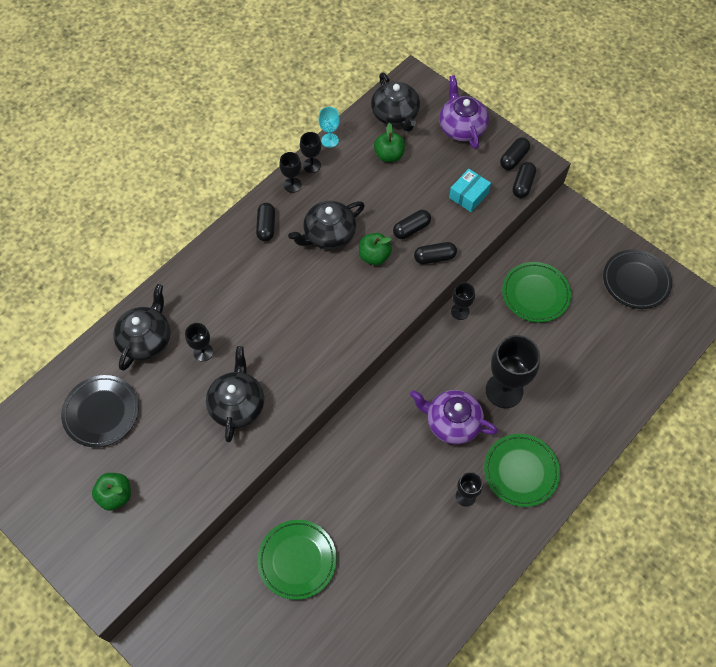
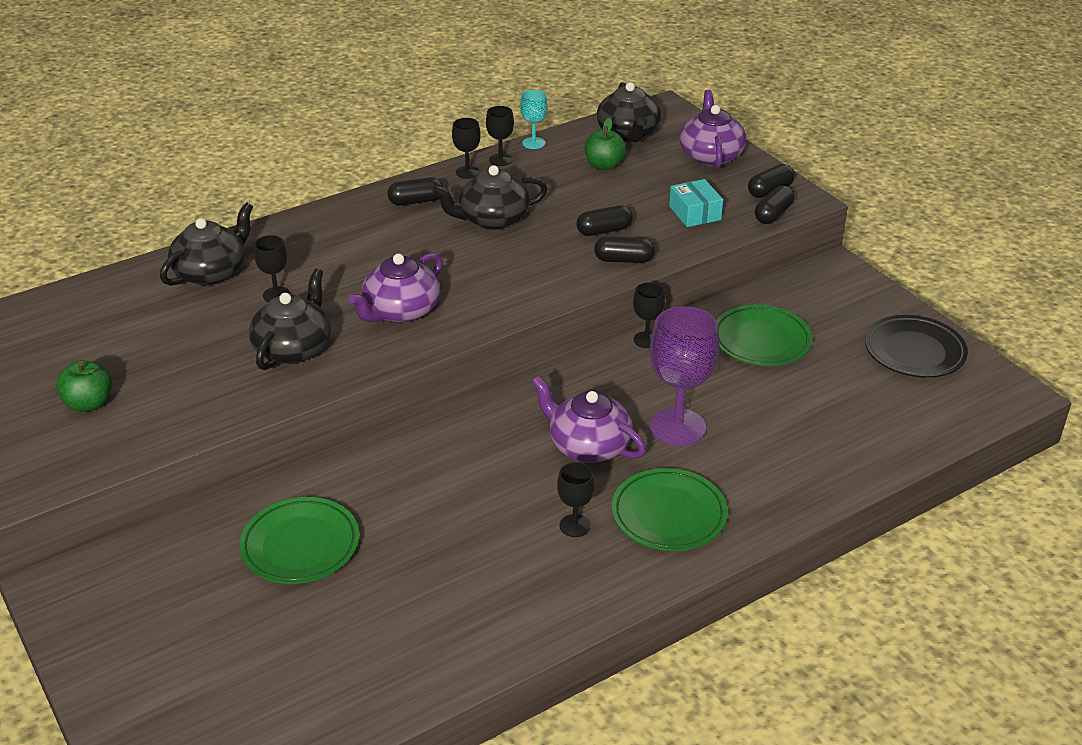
camera: 15 degrees right, 25 degrees down
(101, 412) = (117, 326): black plate -> none
(266, 226) = (416, 201): black capsule -> black capsule turned 60 degrees clockwise
(298, 348) = (400, 311): none -> purple teapot
(374, 256) = (543, 247): green apple -> none
(468, 195) = (695, 213): turquoise box -> turquoise box turned 75 degrees counterclockwise
(504, 390) = (677, 427): black goblet -> purple goblet

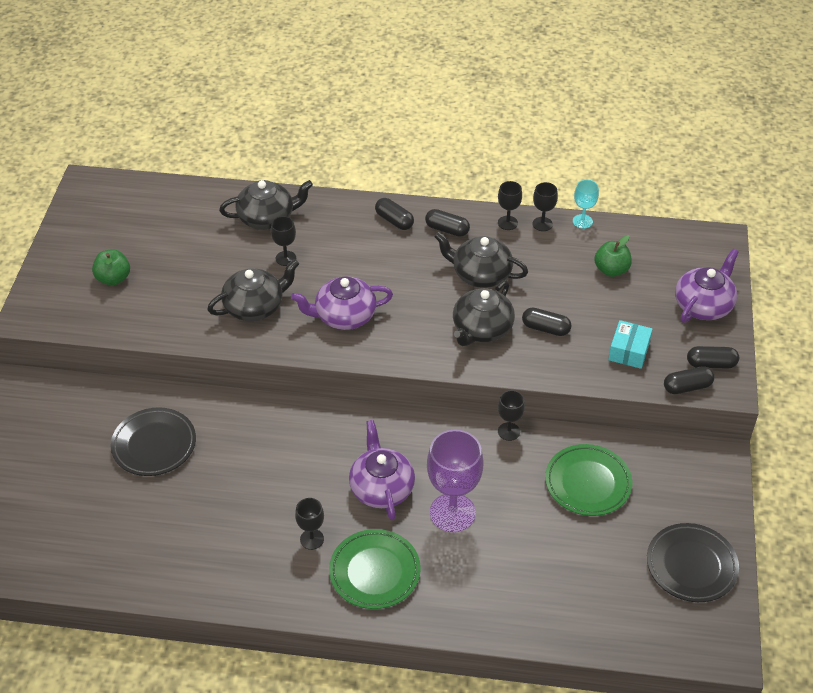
camera: 40 degrees right, 10 degrees up
(300, 545) = (154, 445): green plate -> black plate
(624, 260) = (531, 362): black capsule -> black capsule (394, 221)
(628, 134) = (662, 250): black teapot -> black teapot (481, 329)

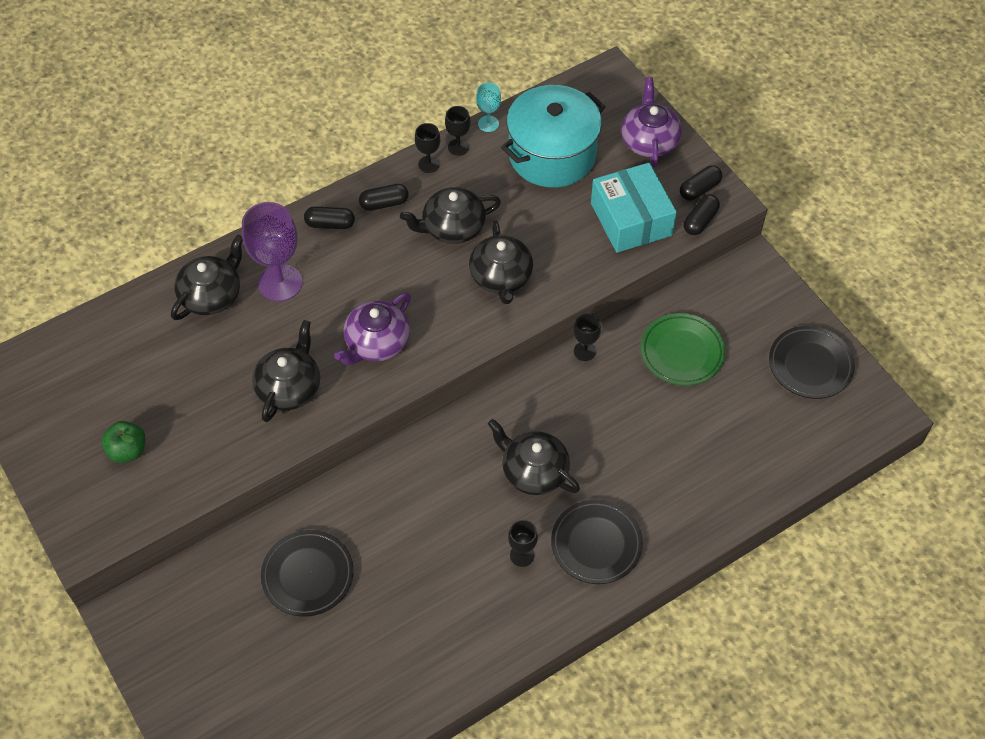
camera: 40 degrees left, 10 degrees up
(286, 258) = (270, 323): black goblet -> none
(374, 572) = (596, 544): green plate -> black plate
(381, 488) = (533, 471): purple teapot -> black teapot
(452, 512) = (607, 451): purple goblet -> purple goblet (280, 283)
(545, 328) = (550, 242): black capsule -> none
(611, 270) = (552, 155): green apple -> turquoise pot
(629, 351) = (631, 219): turquoise box -> turquoise box, size x1.81

